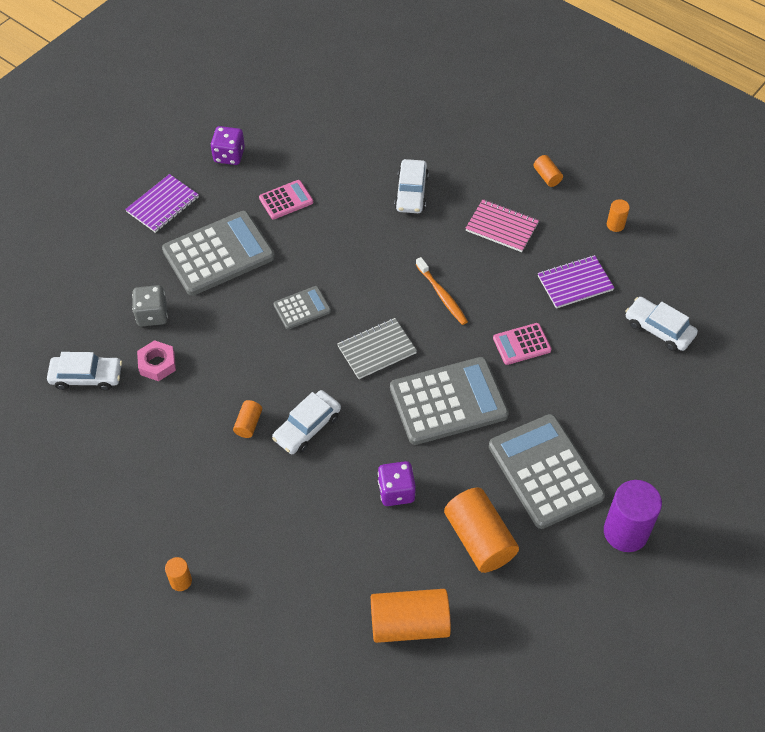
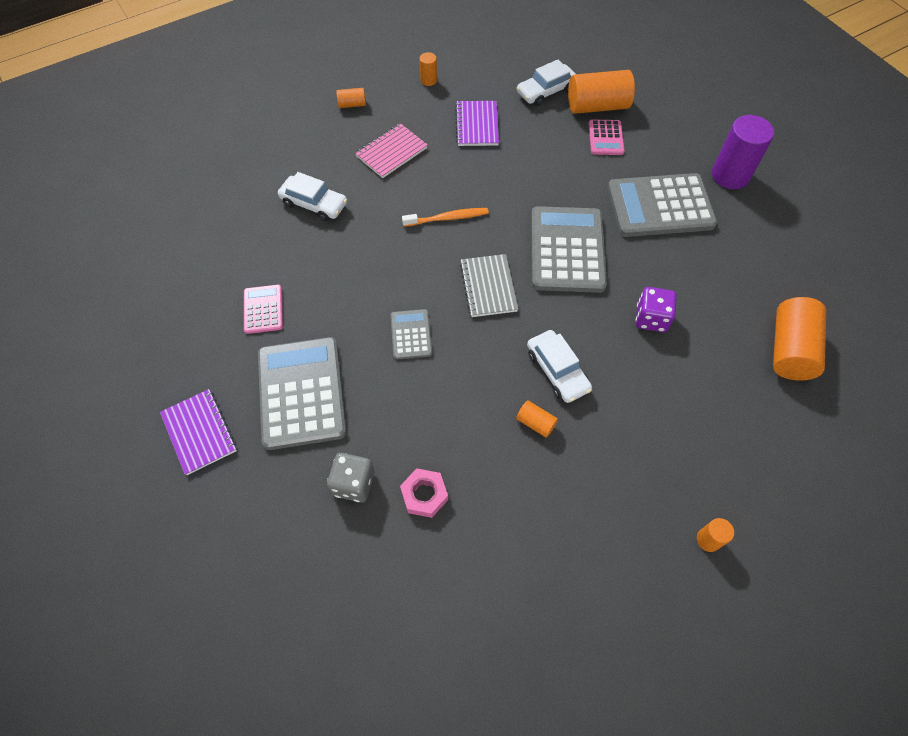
camera: 70 degrees left, 5 degrees up
(86, 377) = (411, 580): white car -> none
(229, 155) = (168, 345): purple dice -> none
(479, 539) = (715, 272): orange cylinder -> orange cylinder (597, 106)
(522, 344) = (526, 180): pink calculator -> pink calculator (605, 138)

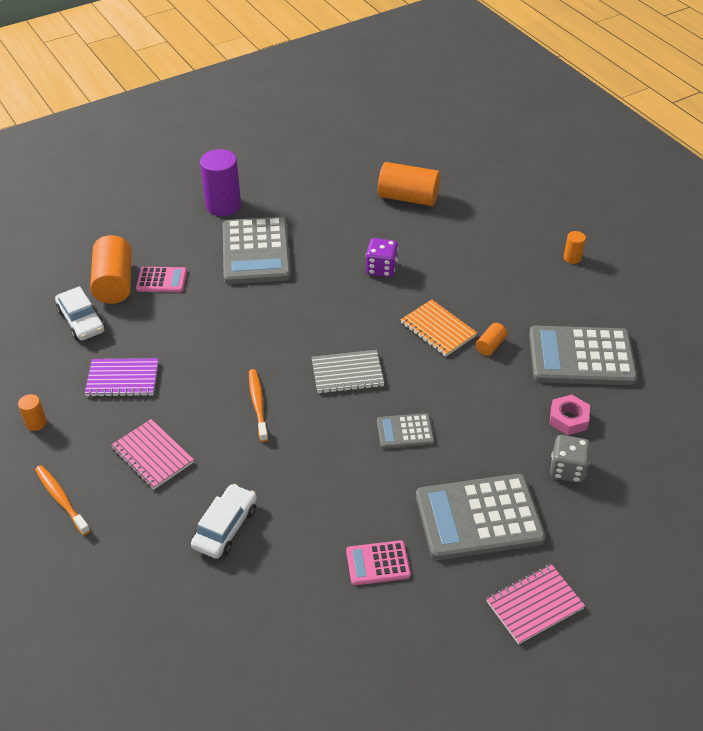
camera: 90 degrees left, 15 degrees down
(199, 432) = (534, 605): purple notebook -> pink notebook
(352, 104) = (61, 499): orange cylinder -> orange toothbrush
(557, 371) = (438, 329): white car -> orange notebook
(567, 250) = (304, 316): grey calculator -> grey calculator (581, 357)

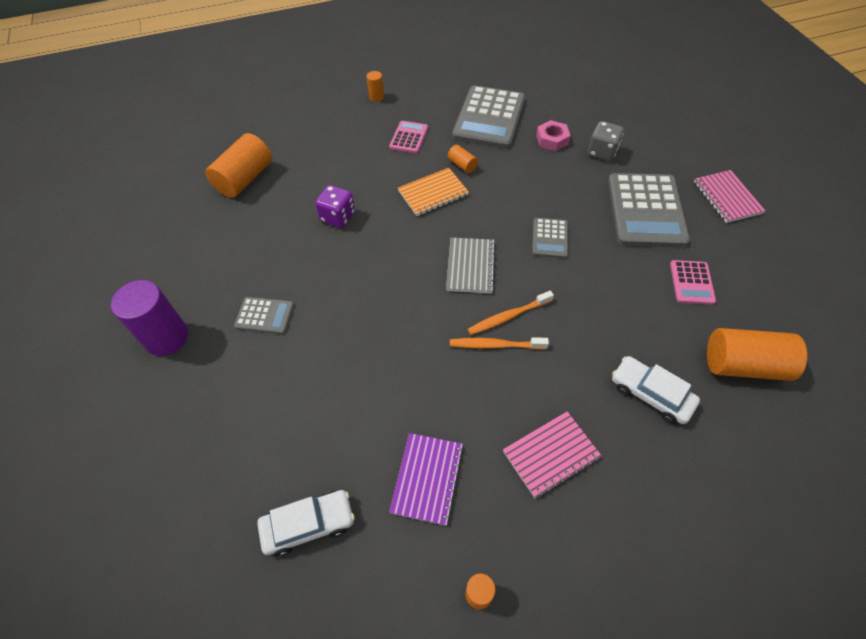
camera: 75 degrees left, 10 degrees up
(61, 499) = (605, 564): orange toothbrush -> orange toothbrush (508, 317)
(114, 283) = (253, 477): orange cylinder -> orange cylinder (744, 365)
(161, 280) = (271, 419): pink calculator -> pink calculator (409, 138)
(256, 252) = (265, 316): grey calculator -> grey calculator, size x0.50

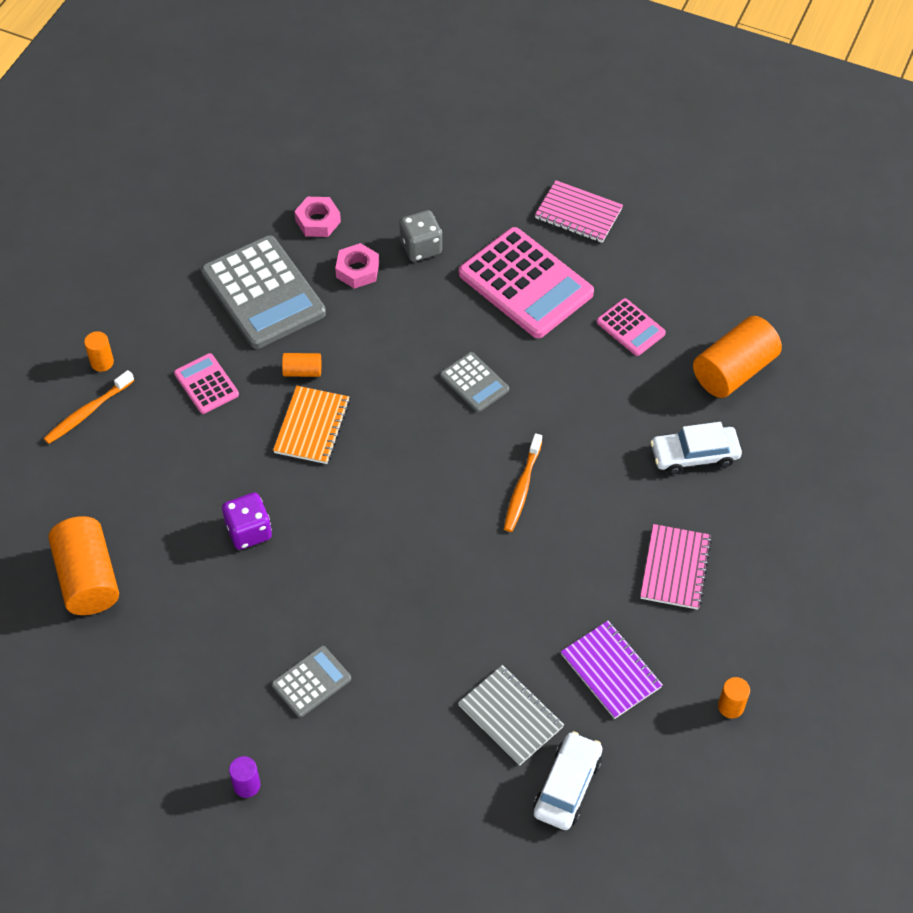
camera: 50 degrees left, 0 degrees up
(167, 337) = (247, 785): purple cylinder -> purple cylinder, size x0.48
(470, 266) = (437, 470): grey notebook -> grey notebook (510, 716)
(495, 345) = (540, 522): orange toothbrush -> orange toothbrush (87, 412)
(559, 105) = (318, 221): none -> pink nut
(646, 211) = (525, 284): grey calculator -> pink calculator

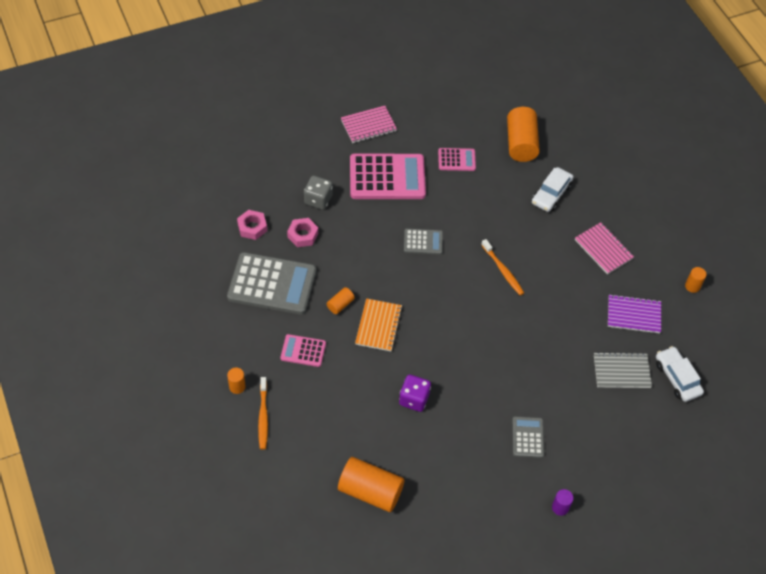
camera: 50 degrees left, 0 degrees up
(312, 426) = (378, 326): orange notebook -> orange notebook turned 45 degrees clockwise

